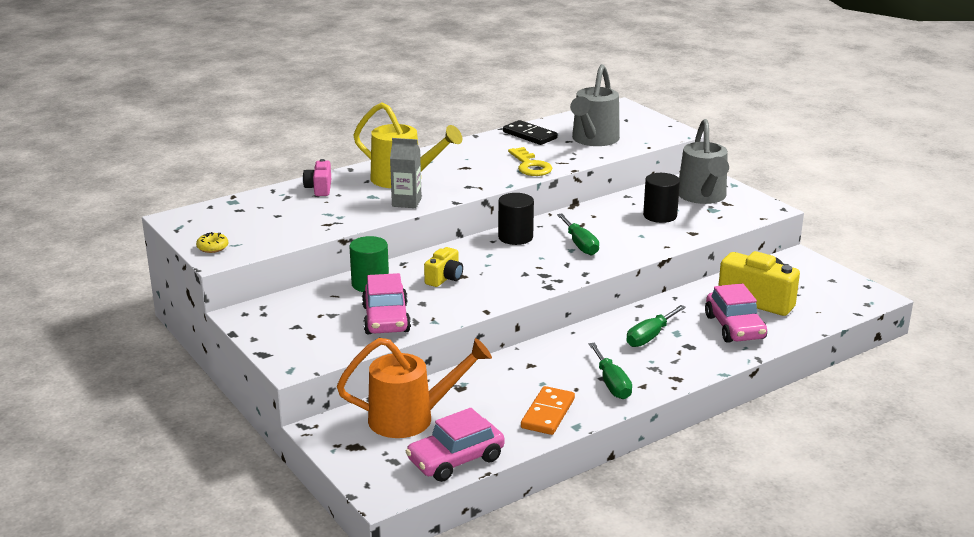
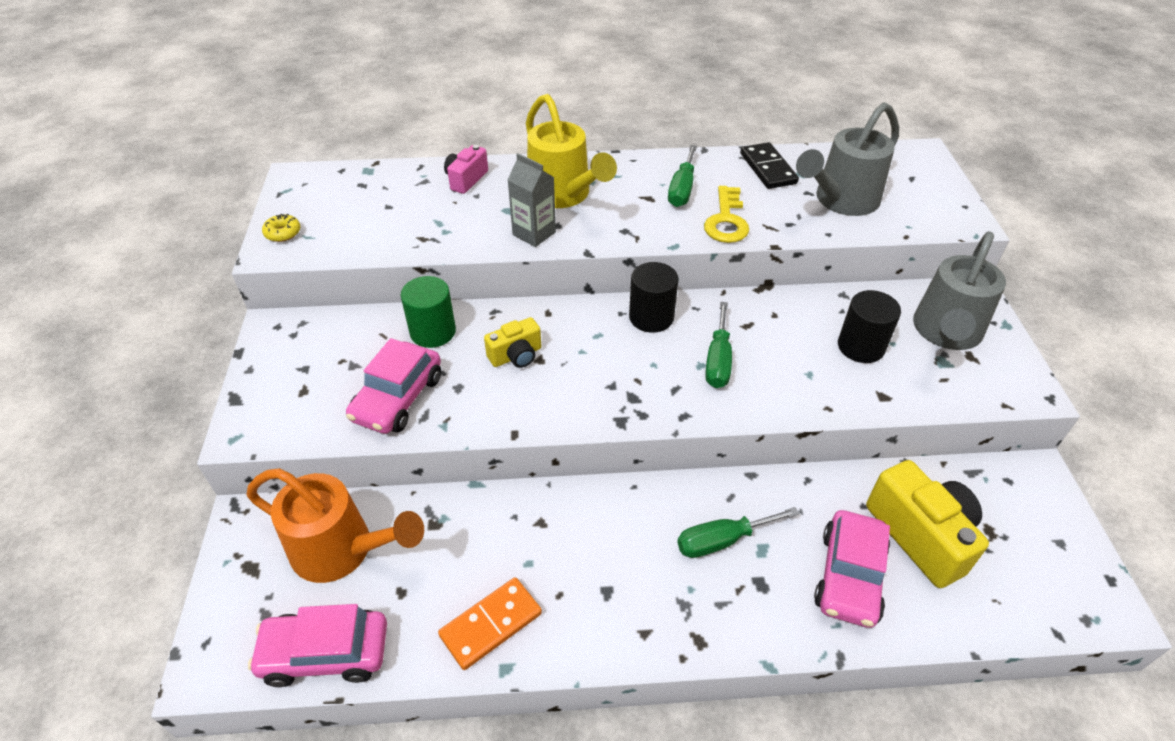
camera: 30 degrees right, 20 degrees up
(611, 383) = (608, 608): green screwdriver -> green screwdriver (682, 189)

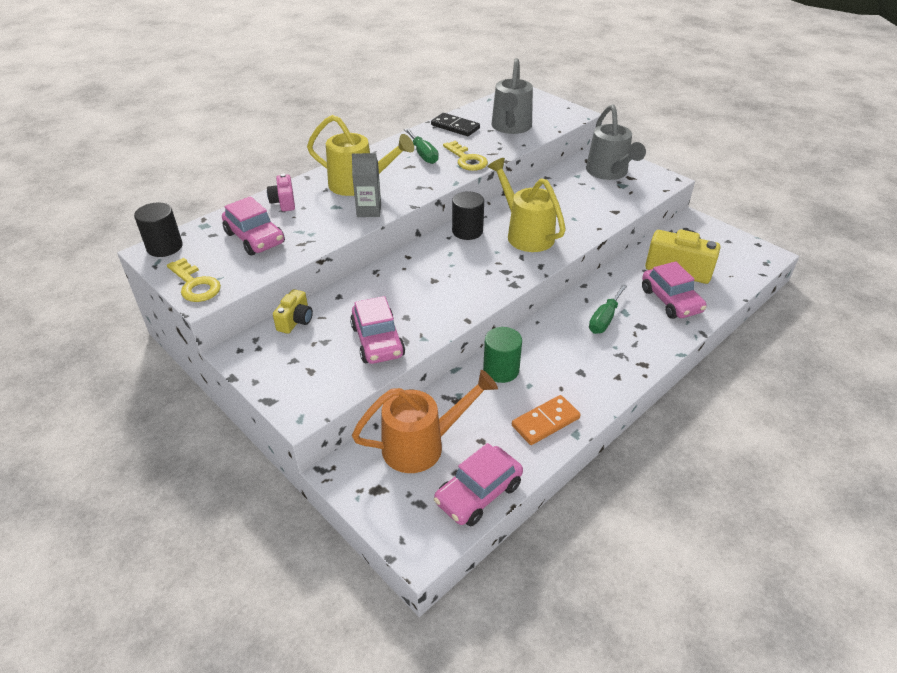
camera: 40 degrees left, 5 degrees down
(283, 233) = (195, 284): yellow donut -> yellow key
(391, 208) = (255, 238): none -> pink car
(433, 332) = (352, 299): green cylinder -> green cylinder (501, 370)
(491, 624) = (545, 422): orange domino -> orange domino turned 45 degrees clockwise
(516, 356) = (418, 285): yellow camera -> yellow camera (295, 321)
(718, 360) = (526, 234): green screwdriver -> yellow watering can
(861, 346) = (581, 196): black cylinder -> black cylinder (164, 247)

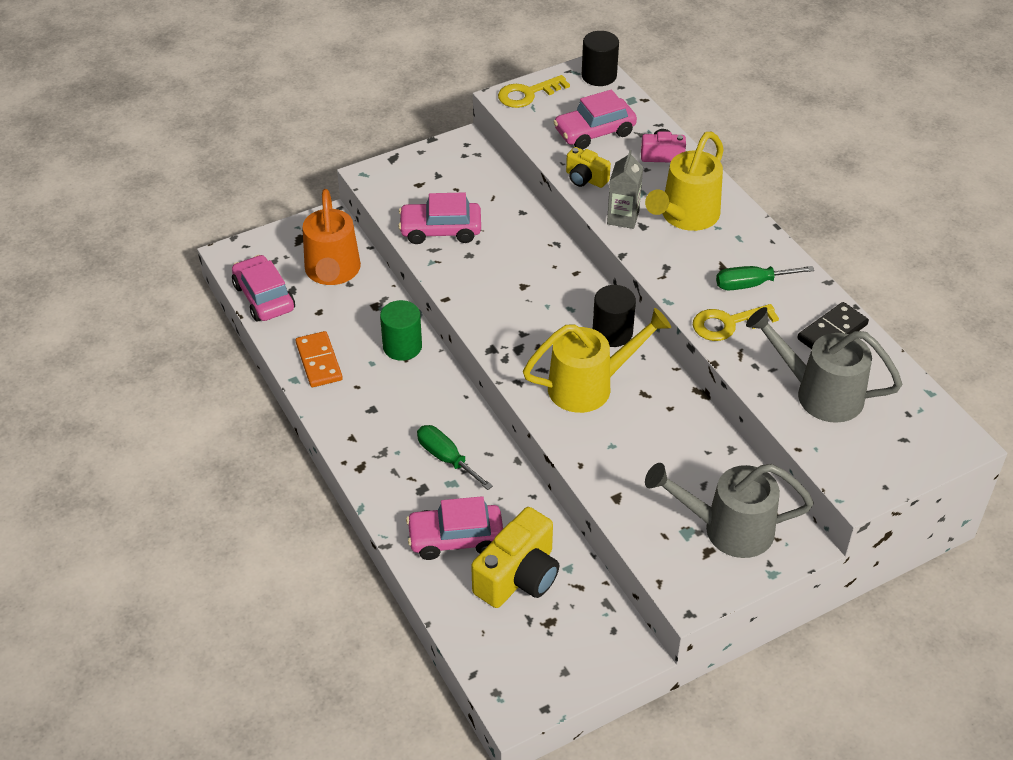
camera: 105 degrees right, 5 degrees up
(295, 321) = (493, 180): yellow camera -> yellow camera (585, 179)

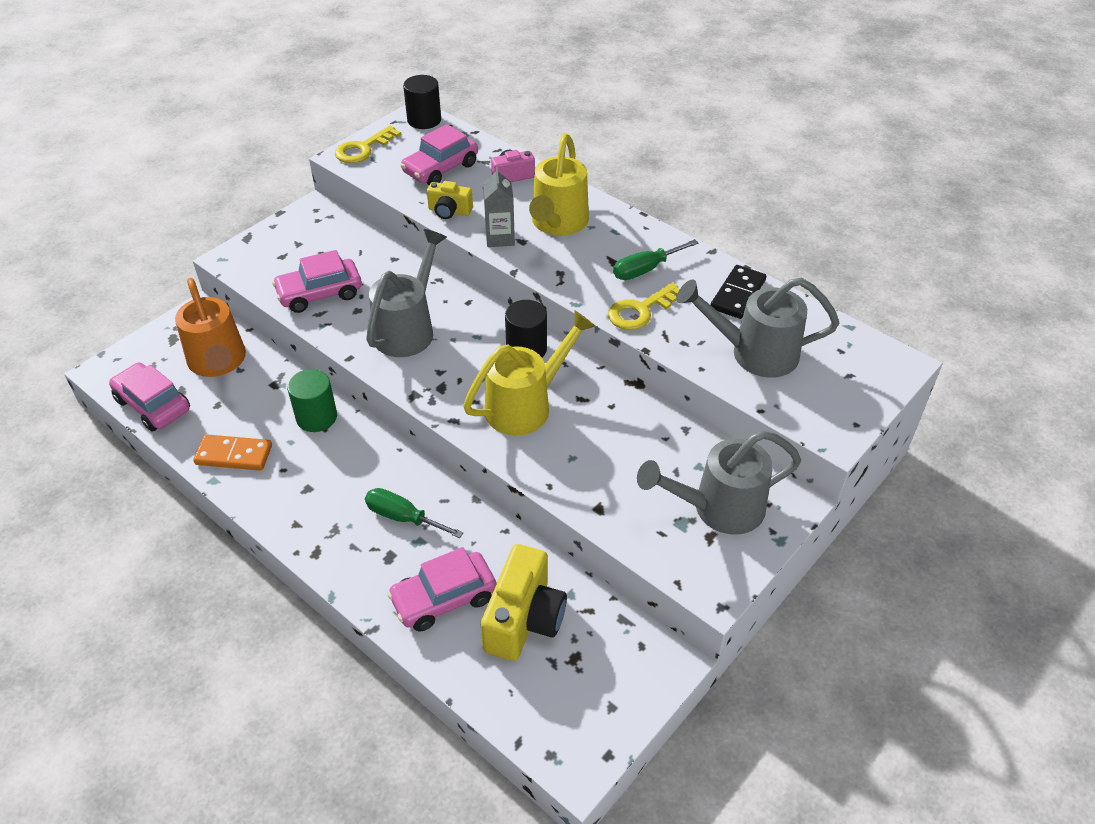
camera: 20 degrees left, 0 degrees up
(319, 361) = (234, 455): orange domino -> orange domino turned 45 degrees counterclockwise
(509, 285) = (408, 329): none -> grey watering can

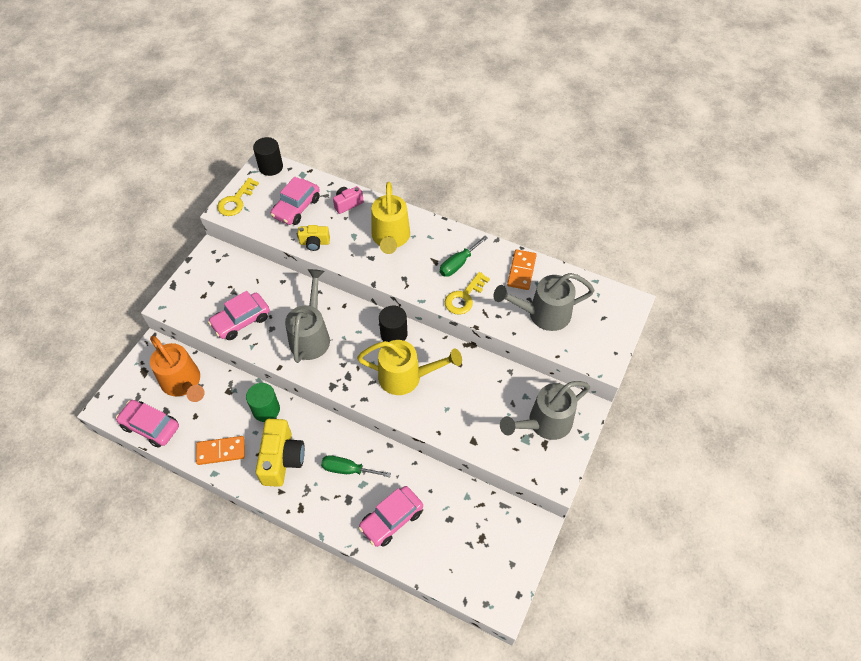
camera: 15 degrees left, 10 degrees up
(500, 238) = (356, 258): grey carton -> none
(524, 619) = (444, 520): yellow camera -> yellow camera (282, 459)
(526, 405) = (406, 377): yellow watering can -> yellow watering can turned 60 degrees clockwise
(737, 294) = (521, 271): black domino -> orange domino

